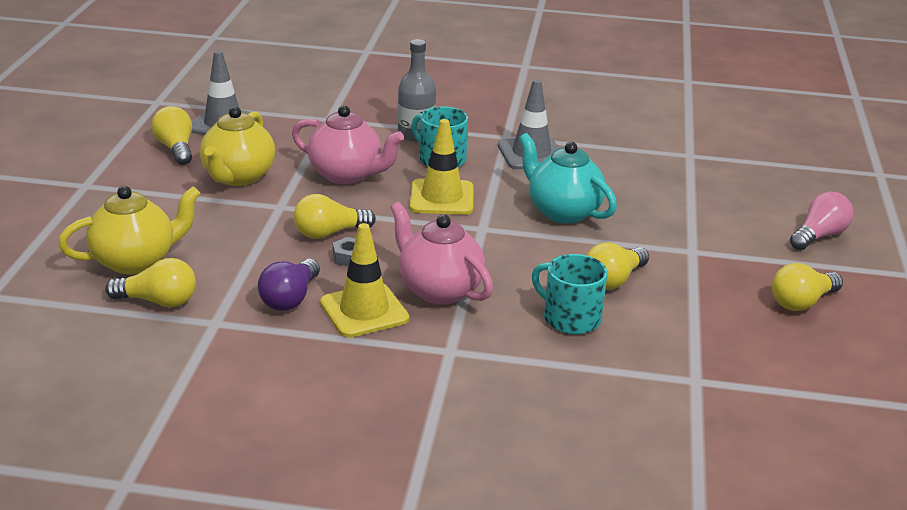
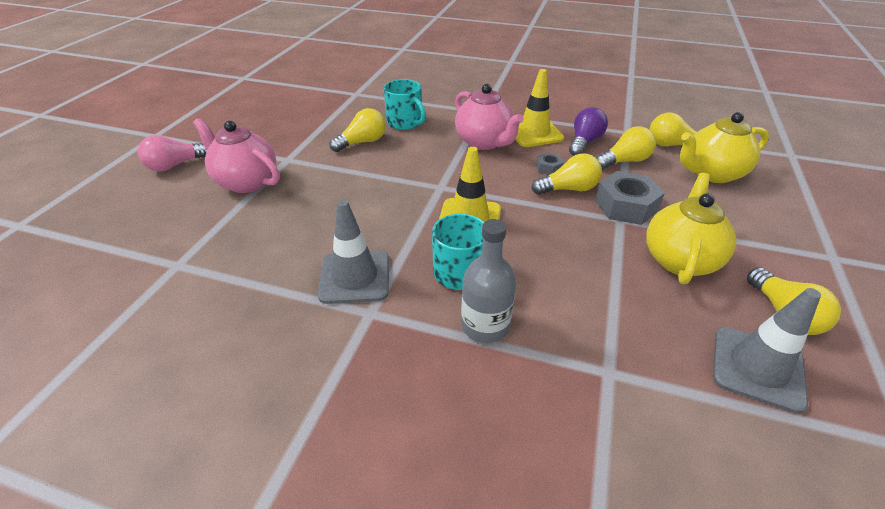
camera: 170 degrees left, 10 degrees up
(268, 218) = (626, 206): none -> grey nut
(347, 175) = (564, 255): pink teapot -> pink teapot (246, 182)
(562, 211) = (364, 199): turquoise teapot -> none
(802, 302) = (252, 123): yellow light bulb -> yellow light bulb (624, 161)

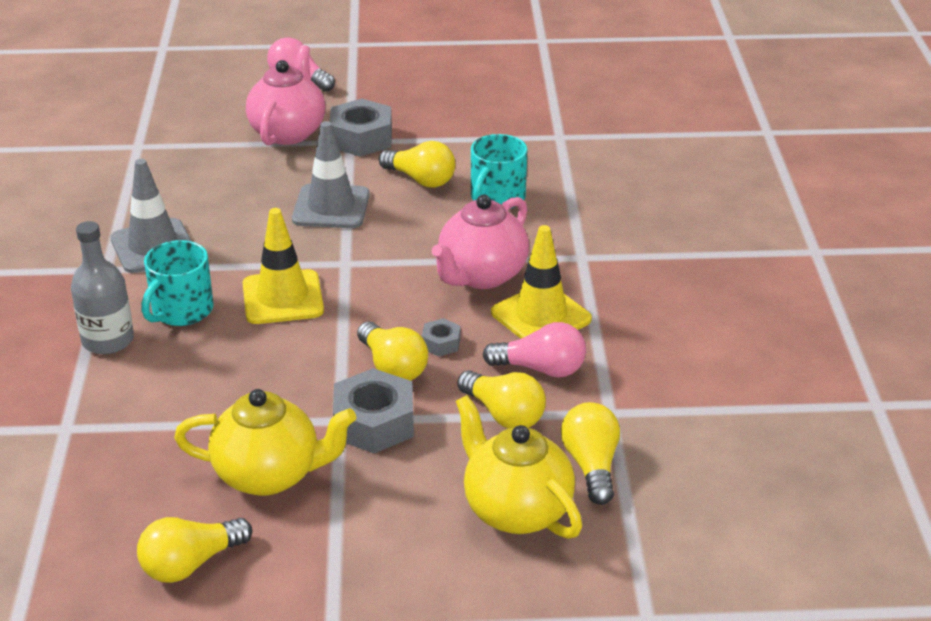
camera: 70 degrees right, 5 degrees down
(289, 154) = (361, 138): none -> grey nut
(584, 142) = (541, 369): purple light bulb -> pink light bulb
(757, 368) = (95, 534): grey traffic cone -> grey traffic cone (331, 207)

